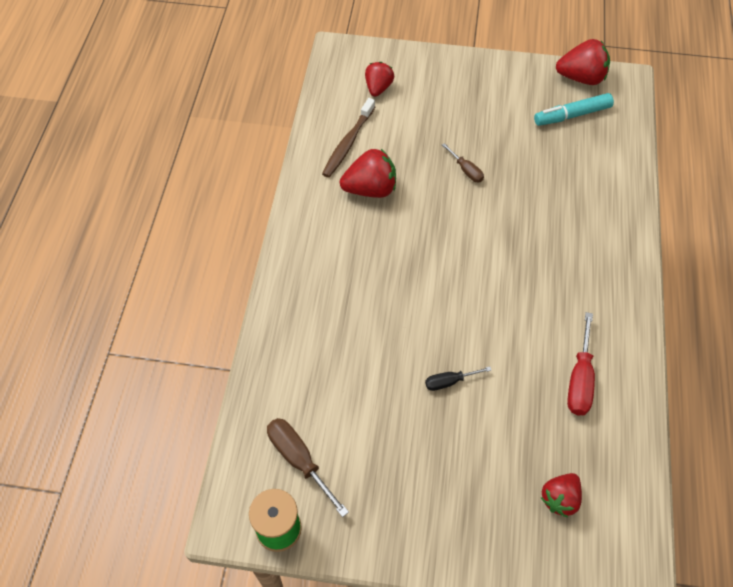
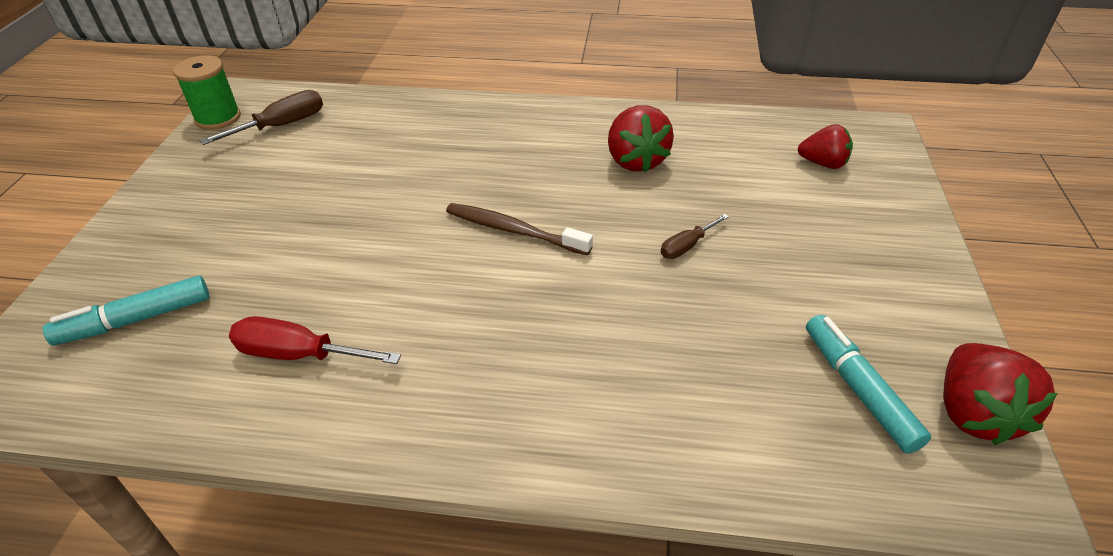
camera: 90 degrees right, 15 degrees down
(348, 143) = (710, 142): brown toothbrush -> brown toothbrush (514, 230)
(449, 381) = (337, 225): black screwdriver -> none
(560, 498) = (135, 320): red strawberry -> turquoise marker

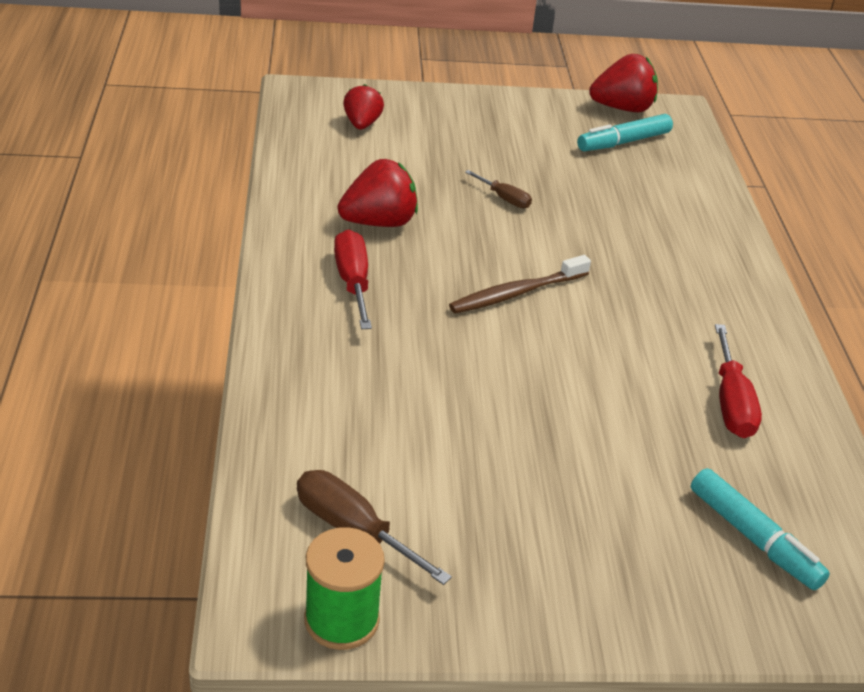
camera: 105 degrees left, 5 degrees down
(514, 230) = (516, 293): brown toothbrush -> brown toothbrush turned 45 degrees clockwise
(545, 141) = (353, 282): none -> red screwdriver

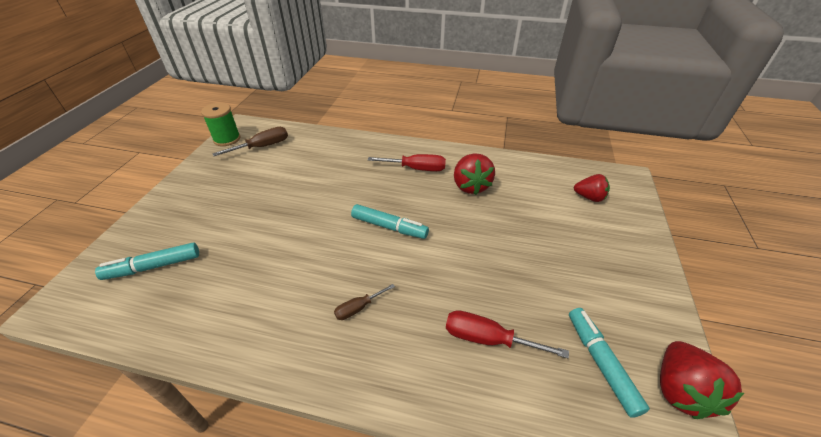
camera: 110 degrees right, 5 degrees up
(504, 199) = (496, 247): brown screwdriver -> brown screwdriver (358, 308)
(516, 293) = (389, 227): brown toothbrush -> turquoise marker
(731, 403) = (245, 300): red screwdriver -> red screwdriver (487, 339)

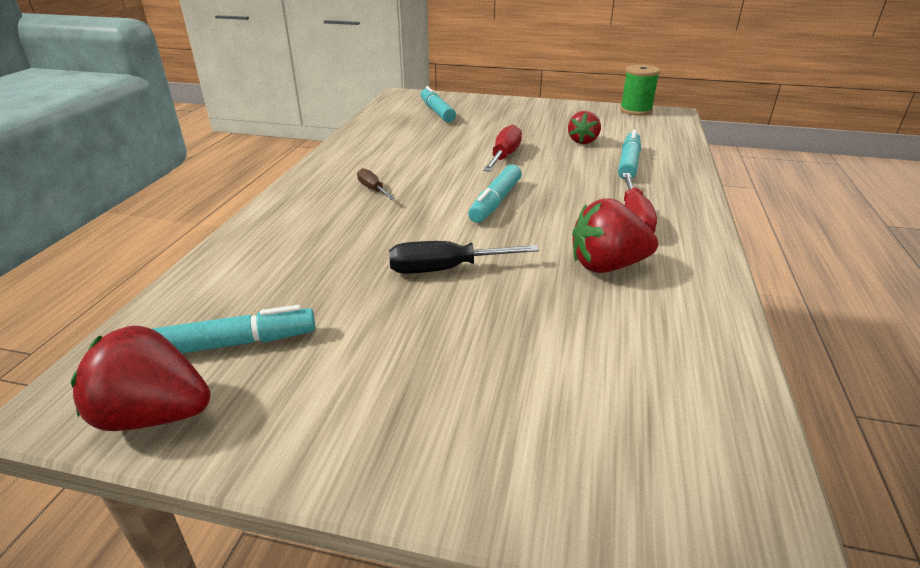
camera: 90 degrees right, 10 degrees down
(262, 147) = (631, 127): brown screwdriver -> none
(332, 158) = (628, 163): none -> turquoise marker
(486, 254) = (444, 269): none -> black screwdriver
(487, 339) = (308, 259): red screwdriver -> red screwdriver (504, 156)
(589, 197) = (624, 422): red strawberry -> red strawberry (583, 141)

